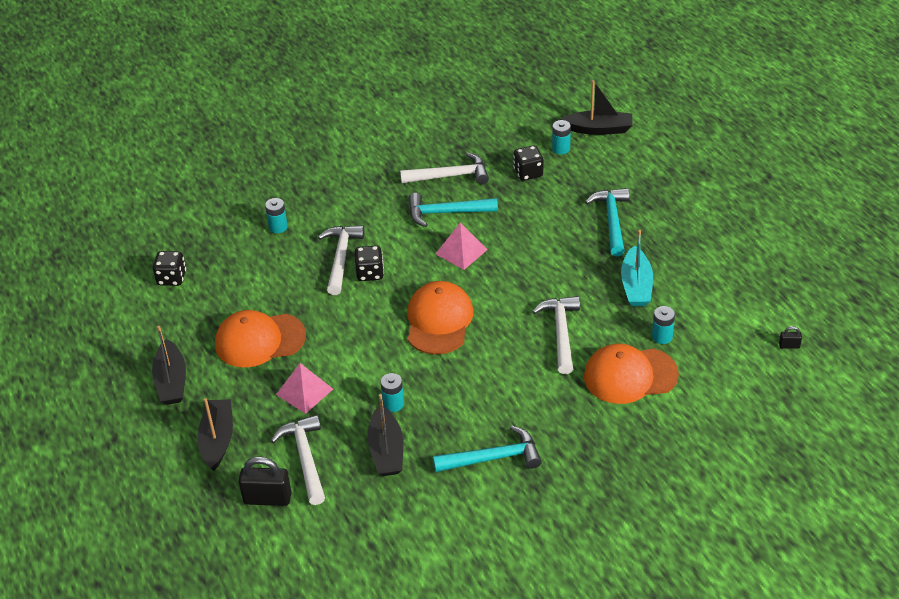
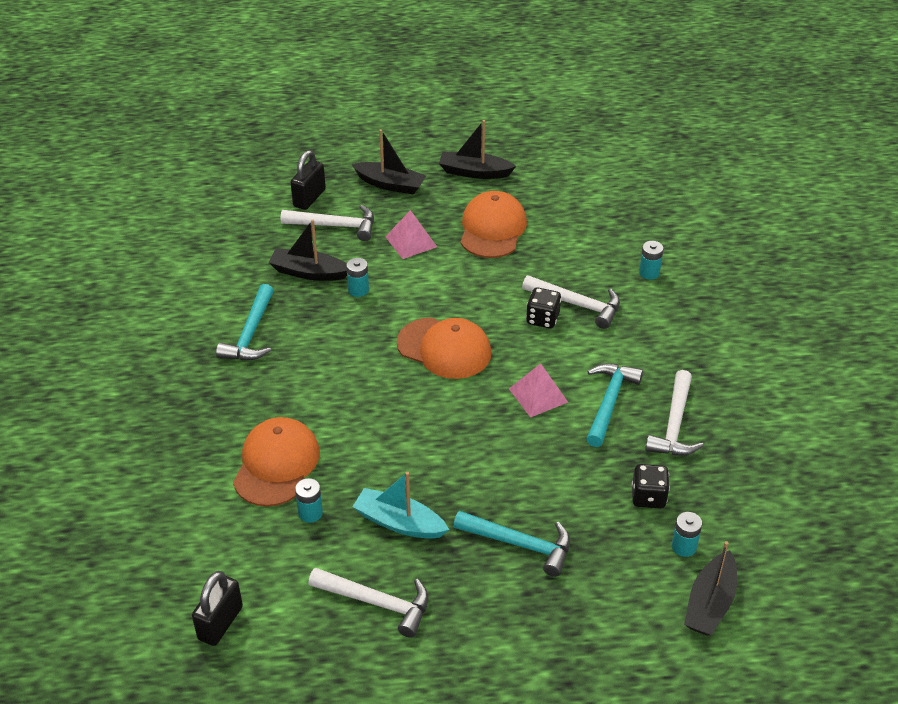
camera: 110 degrees right, 0 degrees up
(172, 278) = (608, 193): black dice -> none
(561, 332) = (370, 433): white hammer -> white hammer (377, 603)
(789, 346) = (220, 623): black padlock -> black padlock, size x2.13

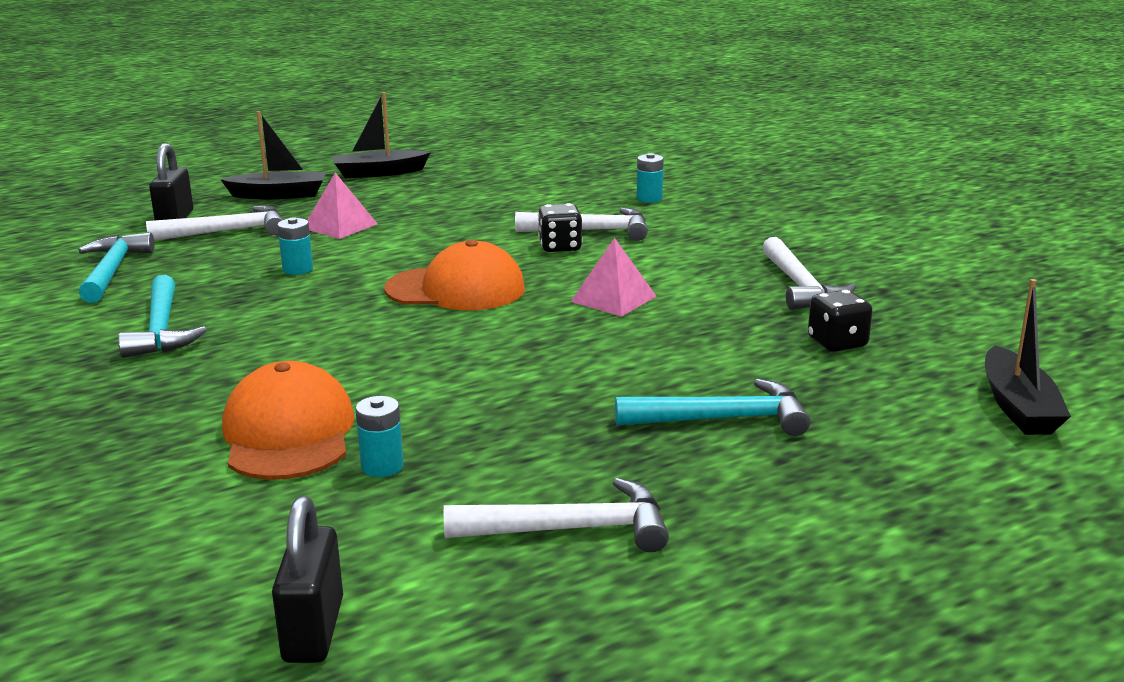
camera: 25 degrees left, 20 degrees down
(309, 272) = (215, 269): black boat -> none
(399, 522) = (530, 442): turquoise boat -> none
(492, 229) = (436, 202): orange cap -> none
(609, 402) = (705, 286): turquoise hammer -> turquoise hammer (112, 271)
(684, 547) = (928, 370): turquoise battery -> none

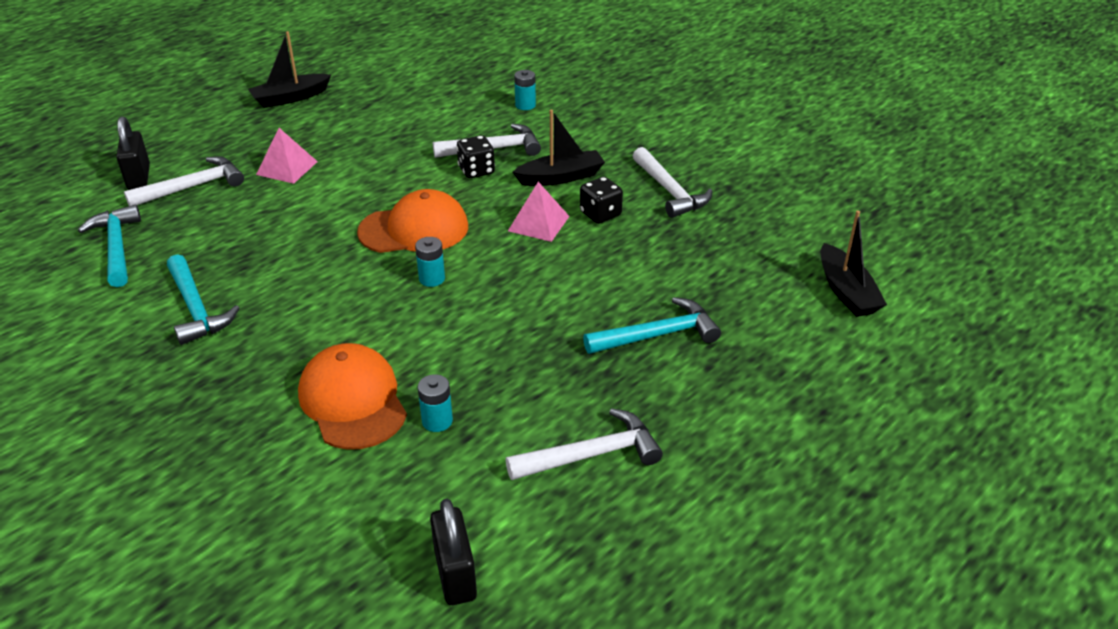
camera: 15 degrees left, 15 degrees up
(279, 195) = (216, 136): black boat -> black boat (561, 177)
(298, 269) = (275, 224): turquoise battery -> turquoise battery (432, 279)
(837, 343) = (712, 247): black dice -> black dice (600, 214)

